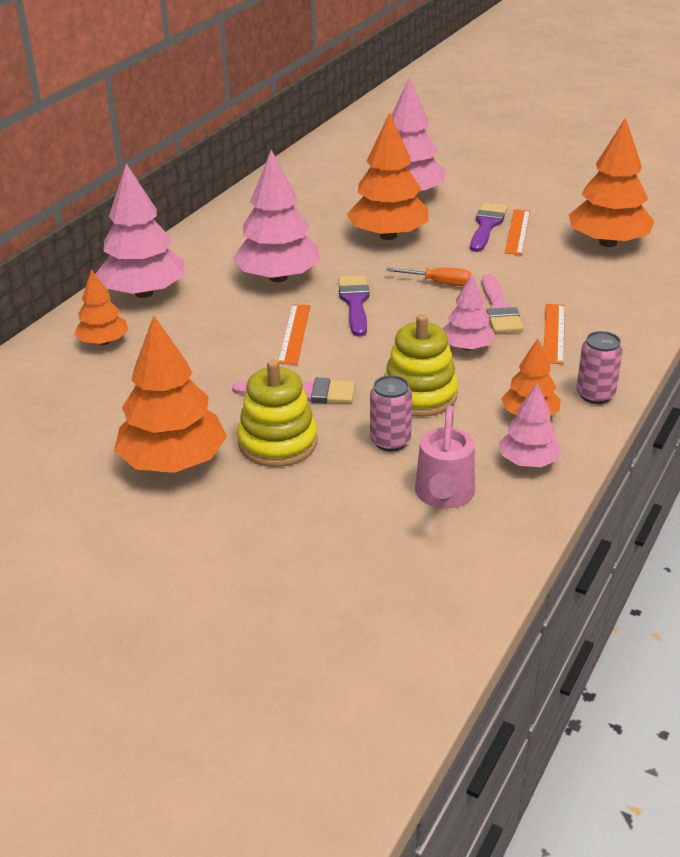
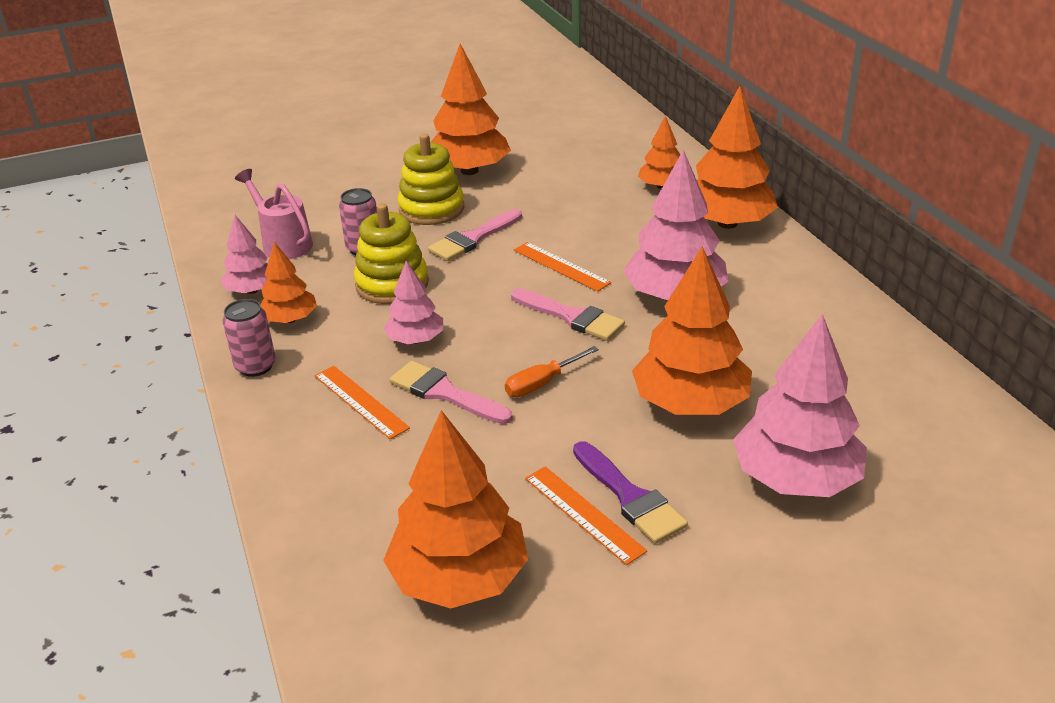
camera: 130 degrees right, 0 degrees up
(144, 293) = (727, 223): pink tree -> orange tree
(355, 302) = (571, 317): purple brush -> pink brush

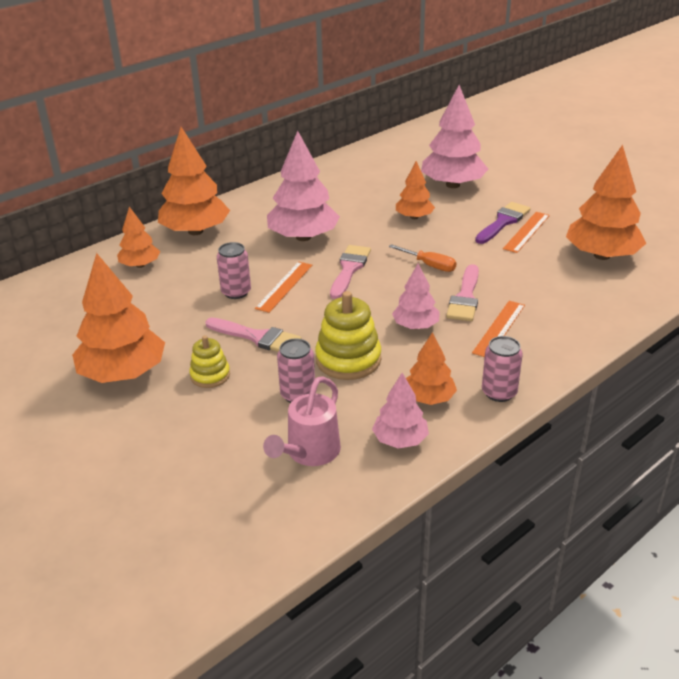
camera: 110 degrees left, 0 degrees up
(431, 209) = (210, 375): yellow stacking toy -> yellow stacking toy, size x0.60
(568, 236) = (236, 292): none -> pink can
(690, 403) = (414, 217): orange tree -> orange tree, size x0.56

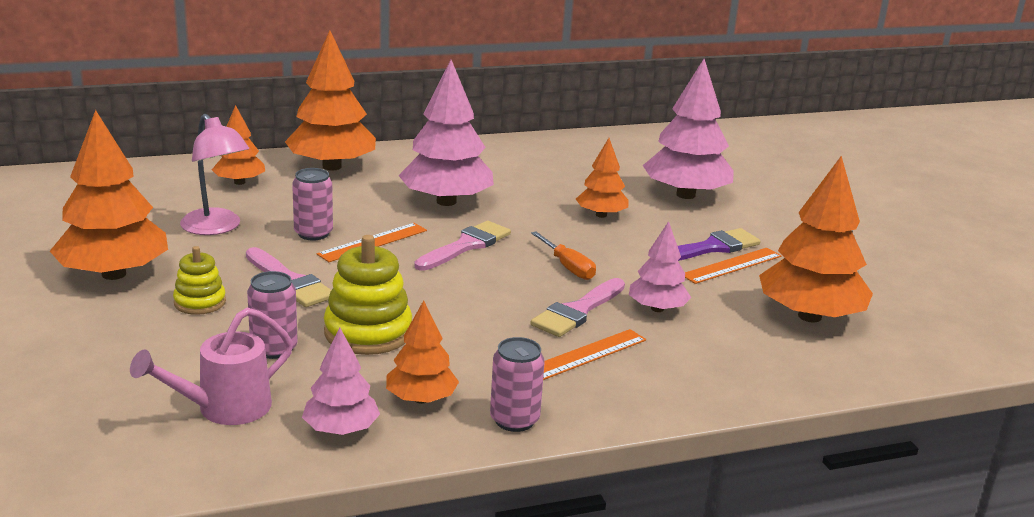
camera: 20 degrees right, 10 degrees down
(161, 309) = (216, 228): none -> pink lamp
(415, 326) = (484, 322): pink tree -> pink tree (657, 309)

